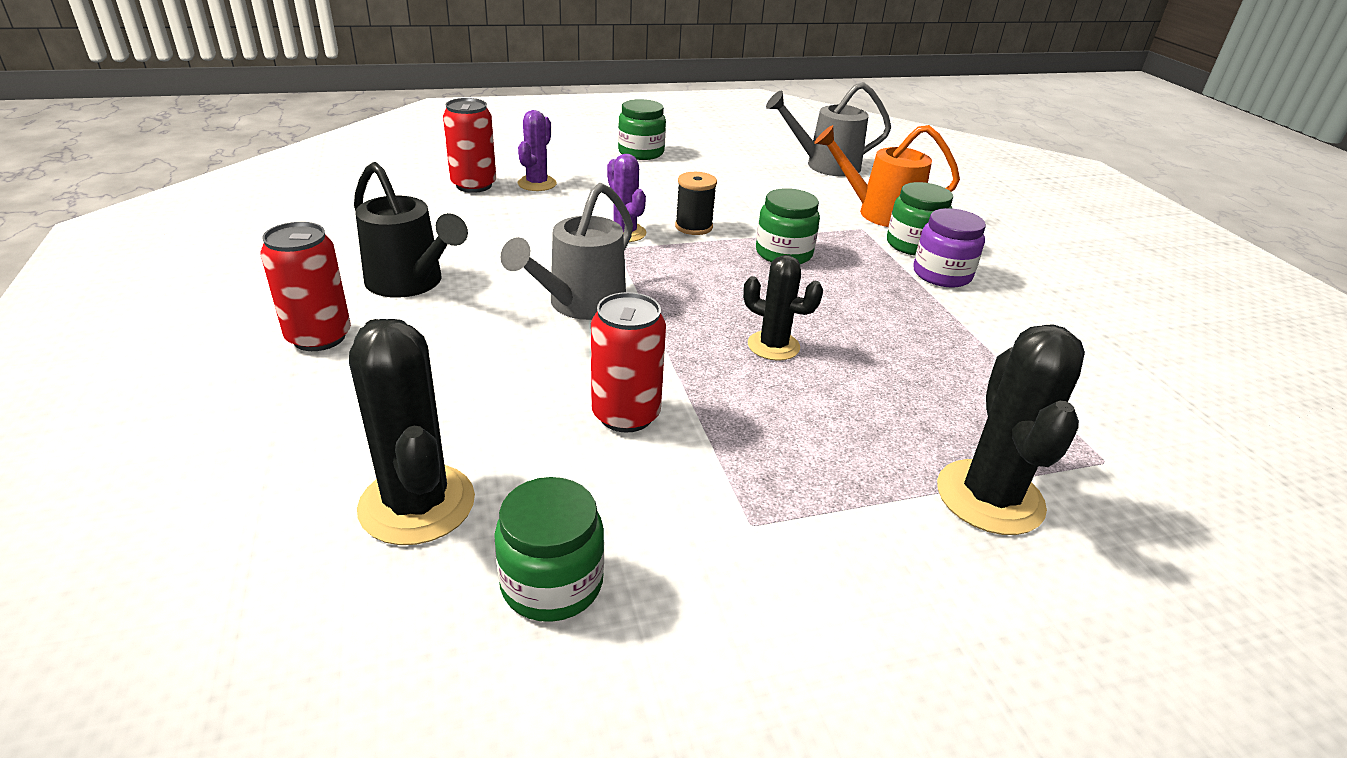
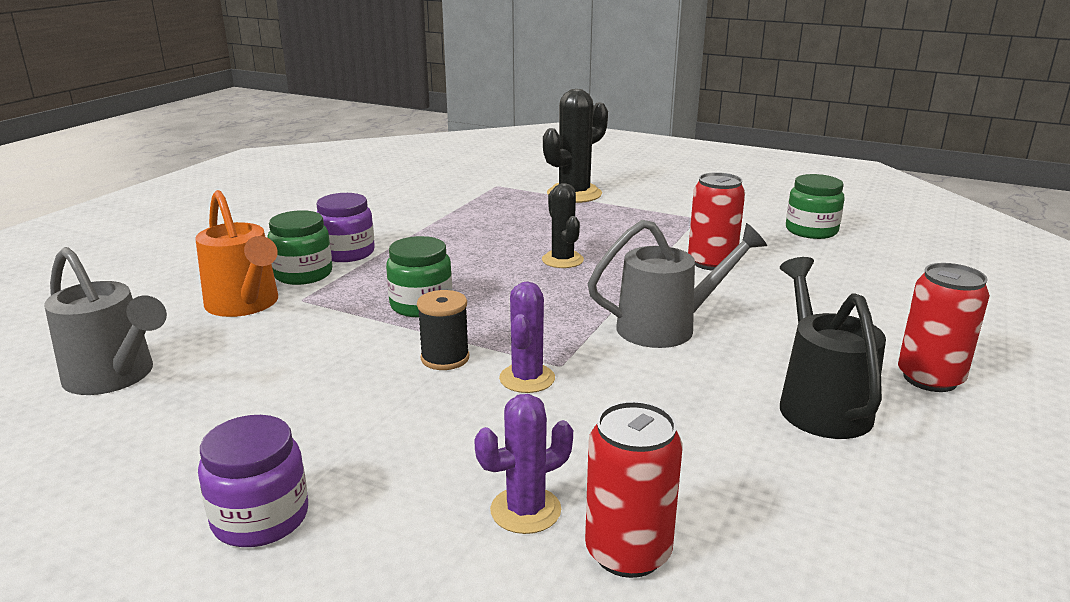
camera: 135 degrees left, 10 degrees down
(417, 504) = (869, 268): black cactus -> none
(641, 152) = (260, 518): green jar -> purple jar

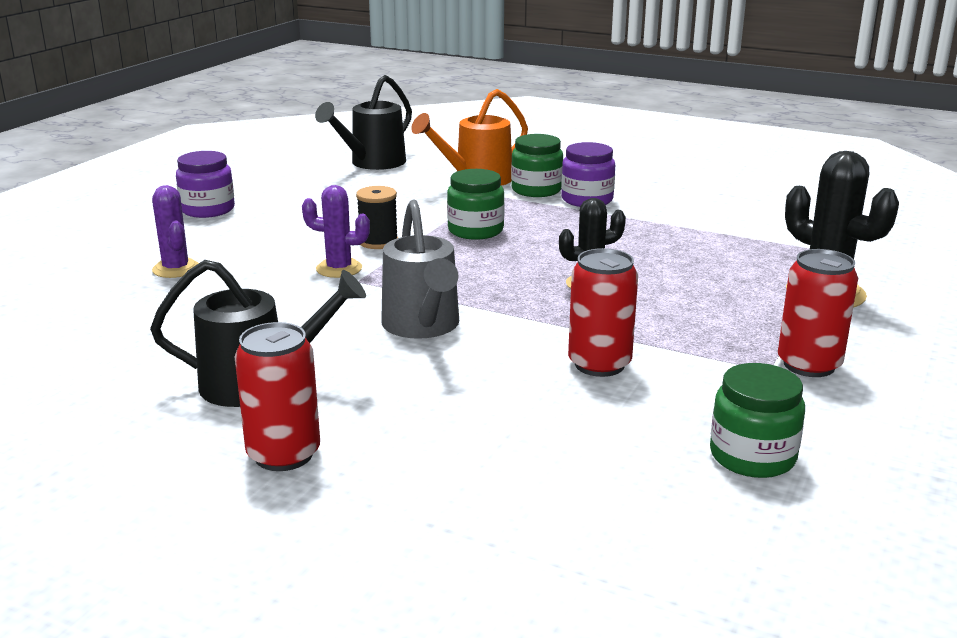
camera: 90 degrees right, 0 degrees up
(116, 377) = (372, 163): grey watering can -> black watering can
(628, 552) = (118, 295): red can -> red can (809, 365)

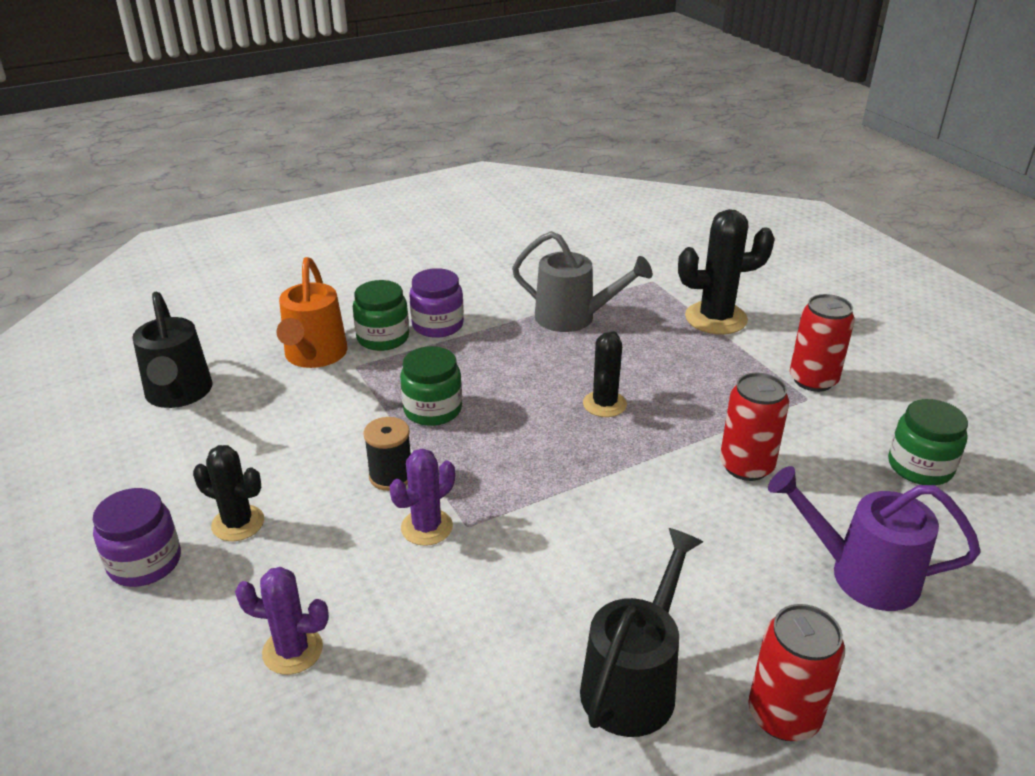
camera: 55 degrees left, 10 degrees up
(271, 218) = (238, 523): none -> black cactus
(423, 327) = (604, 527): grey watering can -> grey watering can (574, 318)
(516, 455) = (860, 574): none -> purple watering can

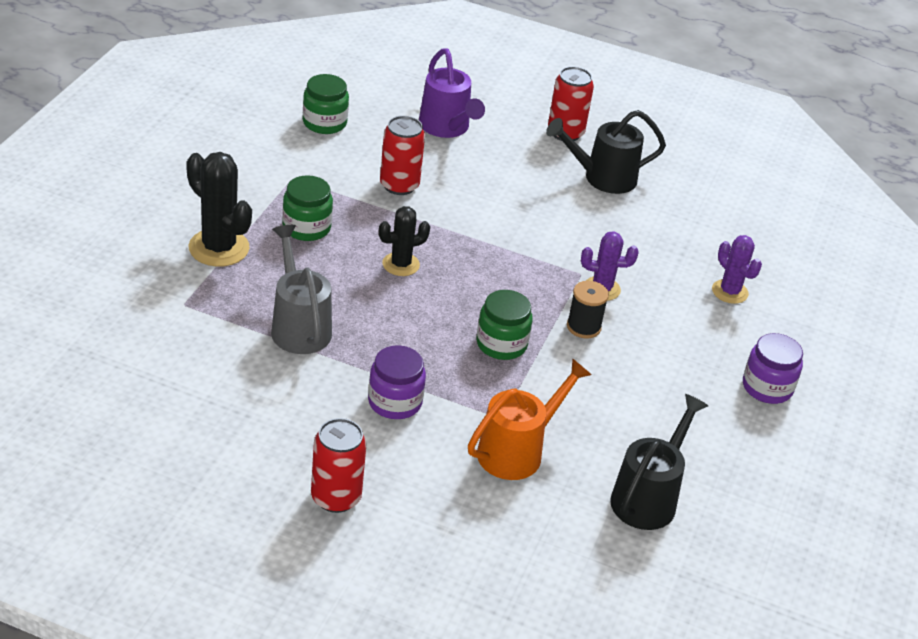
camera: 135 degrees left, 5 degrees up
(238, 523) = (697, 369): black cactus -> none
(383, 338) = (448, 425): green jar -> green jar (306, 227)
(813, 380) = (265, 180): red can -> red can (336, 497)

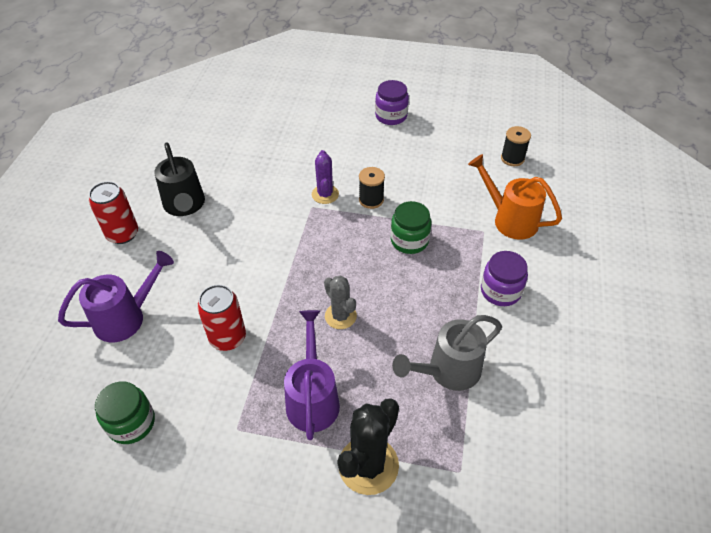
camera: 95 degrees left, 10 degrees up
(306, 227) = (312, 397): green jar -> purple watering can
(336, 497) = (610, 306): red can -> none
(401, 264) = (340, 316): black cactus -> grey cactus
(648, 497) = (512, 158): black watering can -> black spool
(729, 292) = (304, 134): purple cactus -> none

